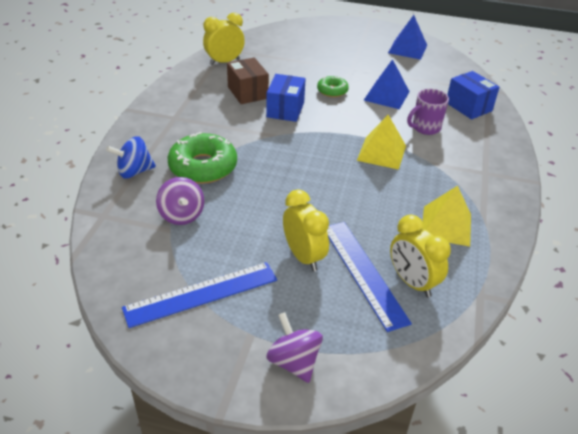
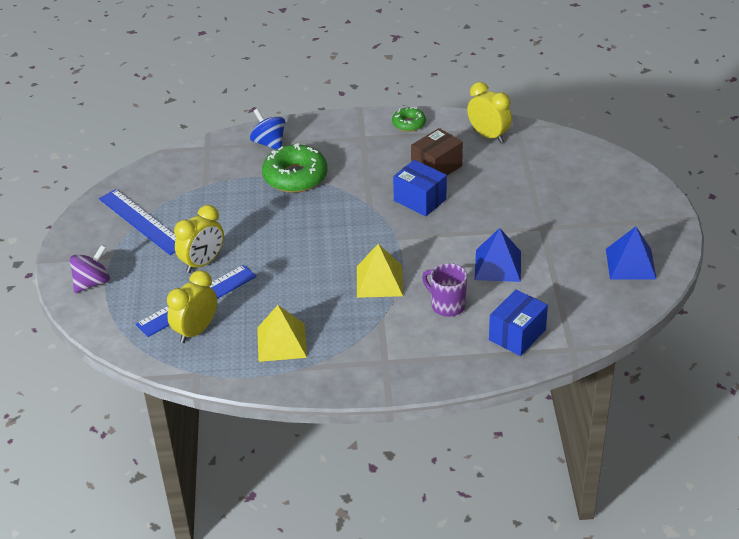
camera: 75 degrees right, 0 degrees up
(182, 215) = (225, 185): purple spinning top -> none
(285, 109) = (420, 200): blue box -> blue box turned 45 degrees clockwise
(332, 91) = (480, 223): green donut -> green donut (409, 124)

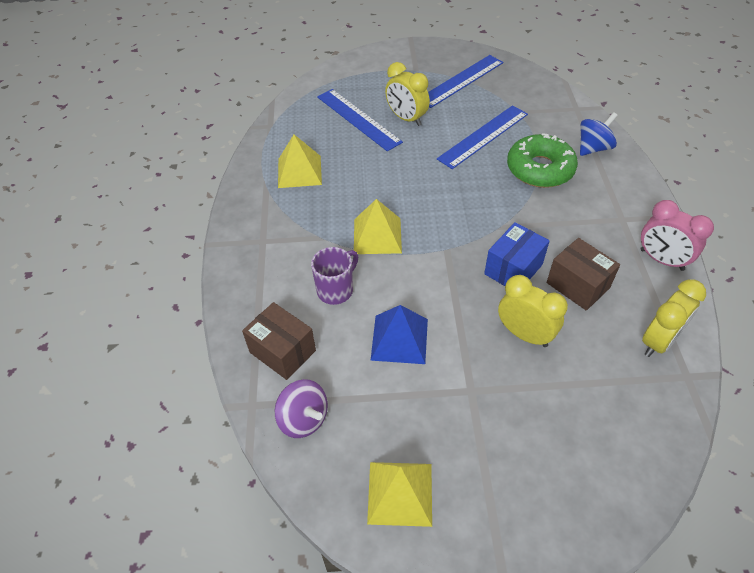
camera: 90 degrees right, 10 degrees up
(92, 283) = (383, 64): purple spinning top -> purple spinning top (303, 419)
(196, 331) = (321, 121): yellow clock -> yellow clock (524, 334)
(241, 209) = (483, 136): none -> blue ruler
(409, 124) = (661, 260): green donut -> pink clock
(517, 335) = (282, 351): blue box -> brown box
(630, 263) = (400, 493): blue pyramid -> yellow pyramid

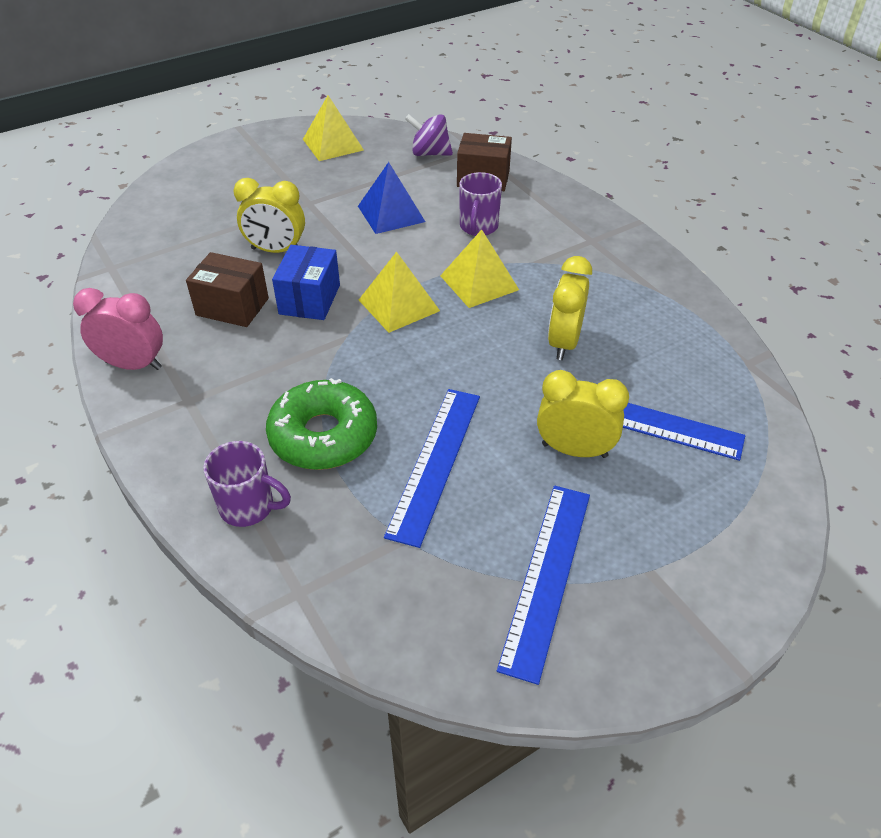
camera: 150 degrees right, 5 degrees down
(299, 171) = (636, 318): yellow pyramid -> yellow pyramid (399, 305)
(593, 148) = (249, 507): blue spinning top -> purple mug
(658, 341) = (139, 285): yellow clock -> yellow clock (564, 343)

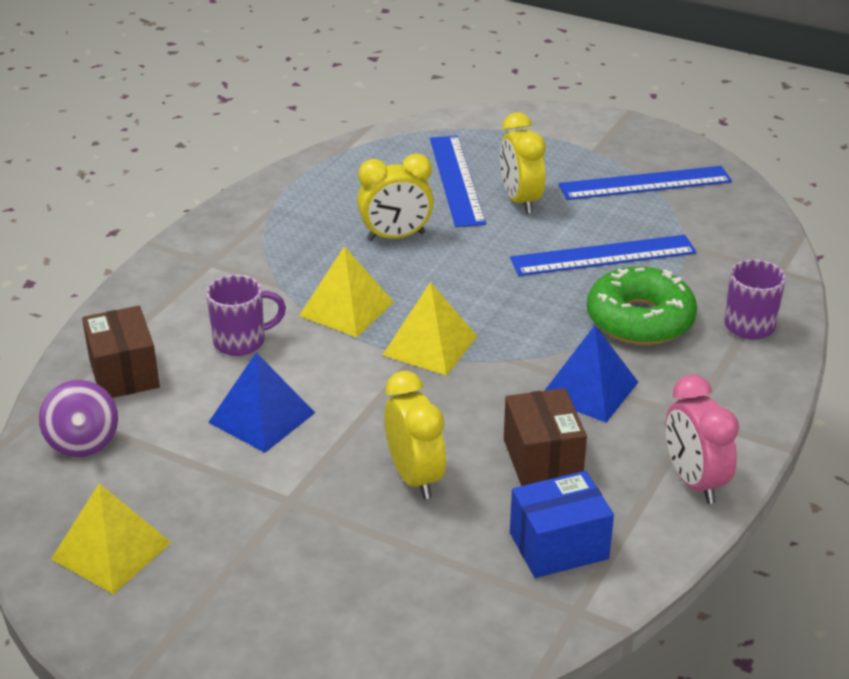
camera: 120 degrees left, 10 degrees down
(273, 361) = (588, 389): none -> blue pyramid
(309, 299) = (477, 409): blue box -> blue box (558, 546)

